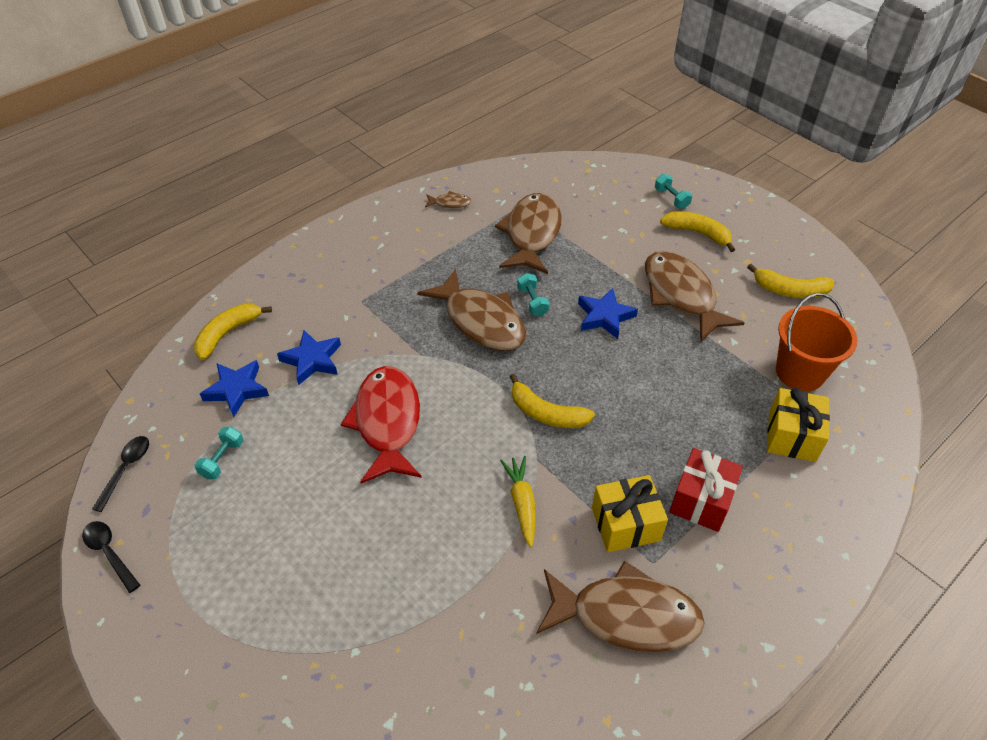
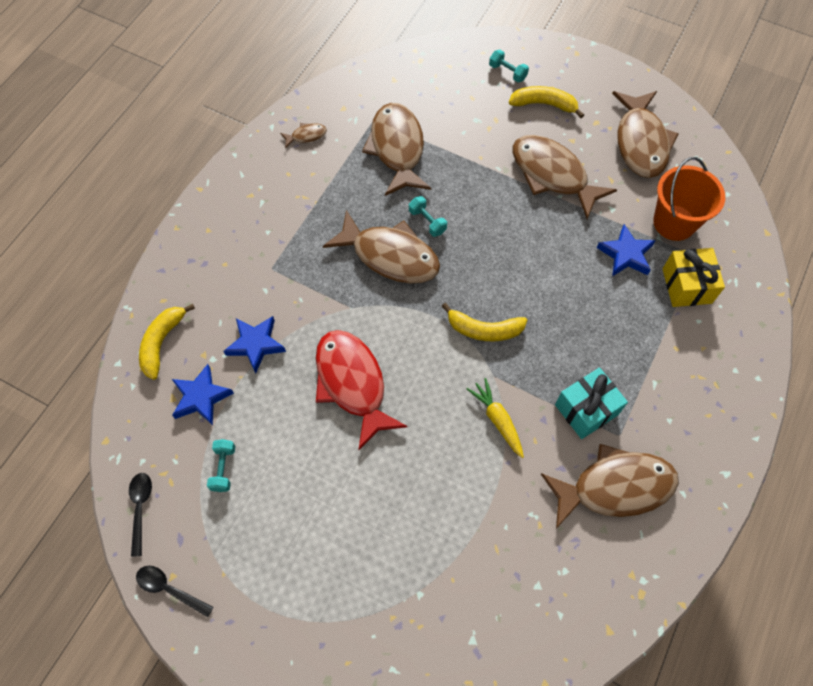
camera: 20 degrees left, 15 degrees up
(605, 316) = (496, 217): blue star -> blue star (626, 254)
(625, 524) = (586, 409): yellow gift -> turquoise gift
(701, 500) = (637, 368): red gift -> none
(790, 290) = (641, 142): yellow banana -> brown fish

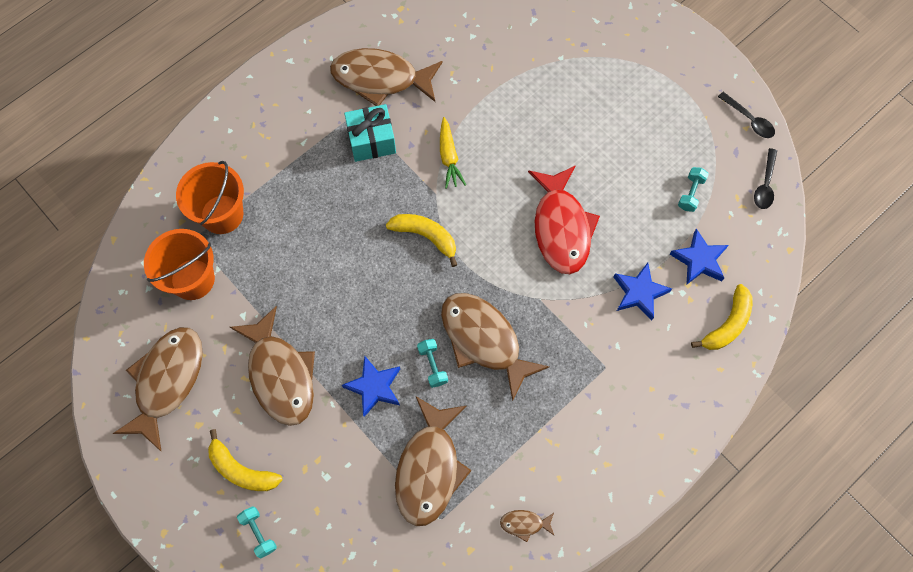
camera: 160 degrees left, 5 degrees up
(626, 254) = (258, 263): blue star -> blue star (374, 387)
(687, 286) = (222, 214): yellow gift -> orange bucket

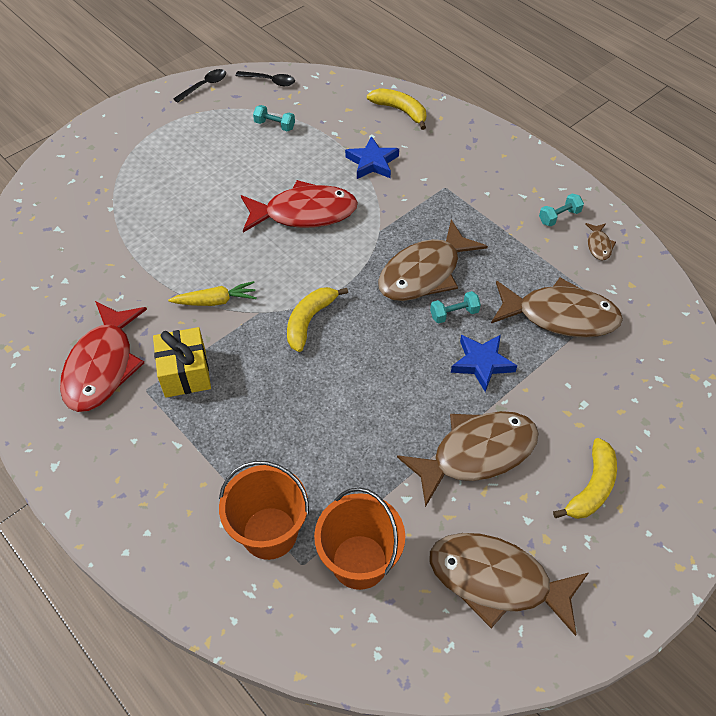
camera: 90 degrees left, 15 degrees down
(258, 533) = (657, 465): turquoise dumbbell -> turquoise dumbbell (559, 217)
(371, 141) = (185, 373): turquoise gift -> yellow gift
(380, 78) = (102, 366): brown fish -> red fish
(699, 260) = (340, 124): blue star -> none

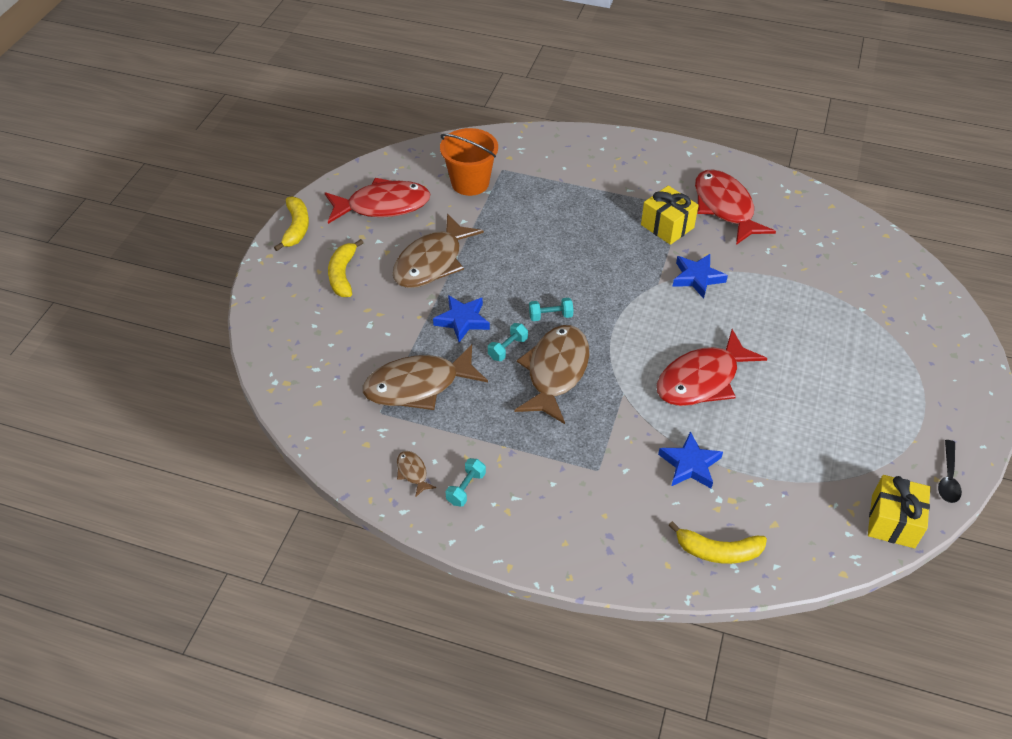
camera: 150 degrees right, 5 degrees down
(216, 301) = (697, 278): yellow carrot -> blue star
(269, 533) = (533, 174): orange bucket -> none
(270, 81) = (893, 521): black spoon -> yellow gift
(274, 125) = (824, 462): turquoise dumbbell -> turquoise dumbbell (550, 316)
(309, 321) = (615, 294): yellow banana -> yellow banana (296, 228)
(497, 580) = (383, 206): brown fish -> red fish

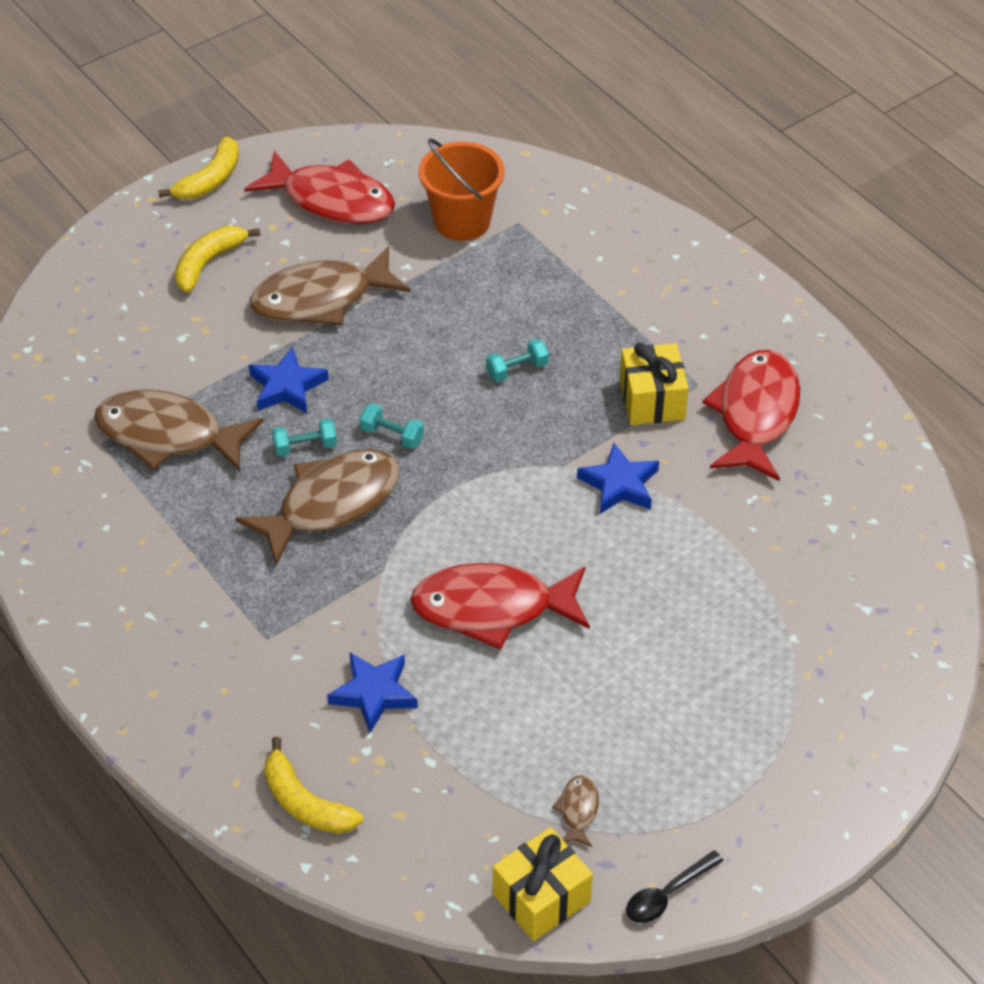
camera: 35 degrees right, 0 degrees up
(412, 472) = (72, 526): brown fish -> brown fish (578, 810)
(466, 488) = (109, 574): turquoise dumbbell -> turquoise dumbbell (517, 369)

